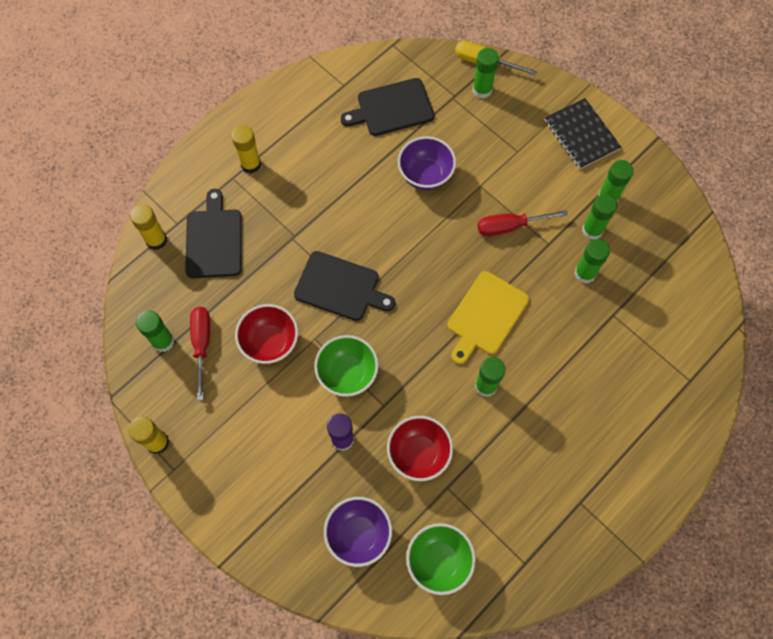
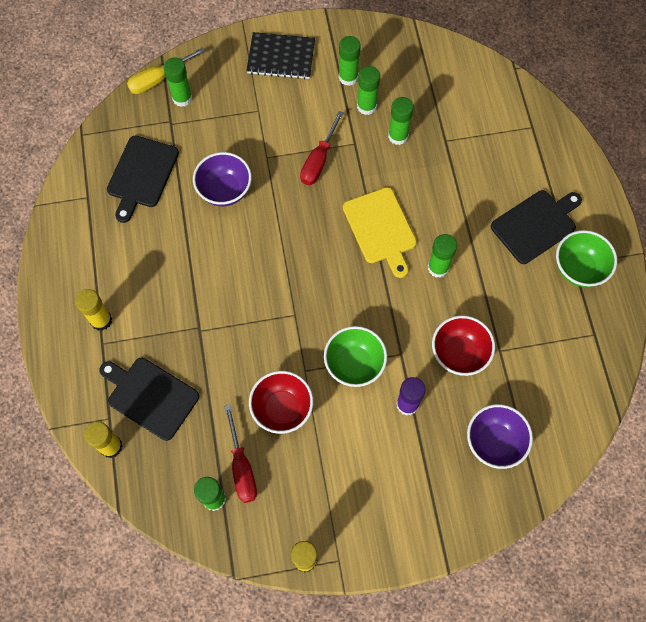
camera: 55 degrees left, 0 degrees up
(202, 344) = (241, 467): red screwdriver -> red screwdriver turned 135 degrees counterclockwise
(340, 287) = (274, 321): black cutting board -> black cutting board (536, 225)
(439, 561) = (553, 395): green bowl -> green bowl (578, 269)

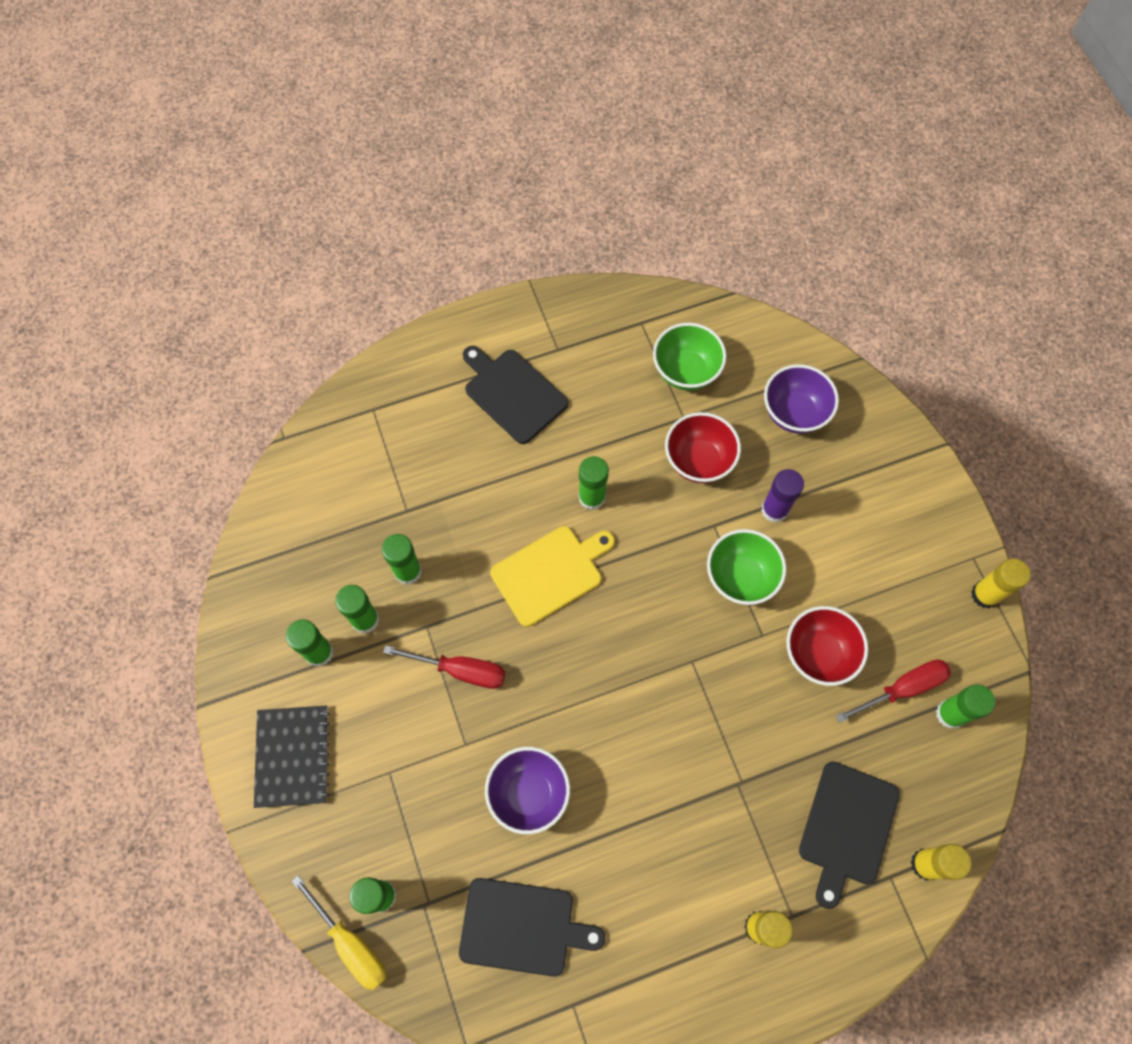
camera: 100 degrees left, 0 degrees up
(578, 269) = (563, 344): green bowl -> green bowl (685, 371)

